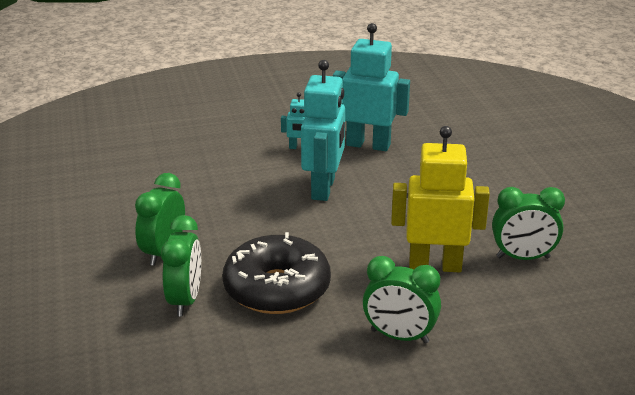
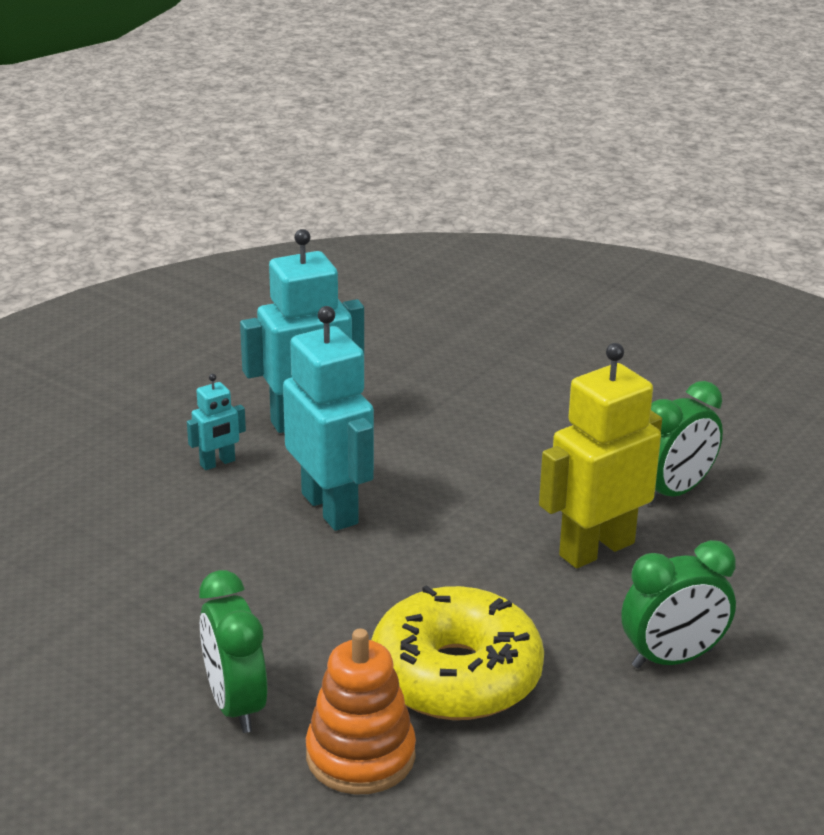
camera: 40 degrees left, 0 degrees up
(185, 300) = (360, 756): green clock -> orange stacking toy
(277, 289) = (456, 676): black donut -> yellow donut

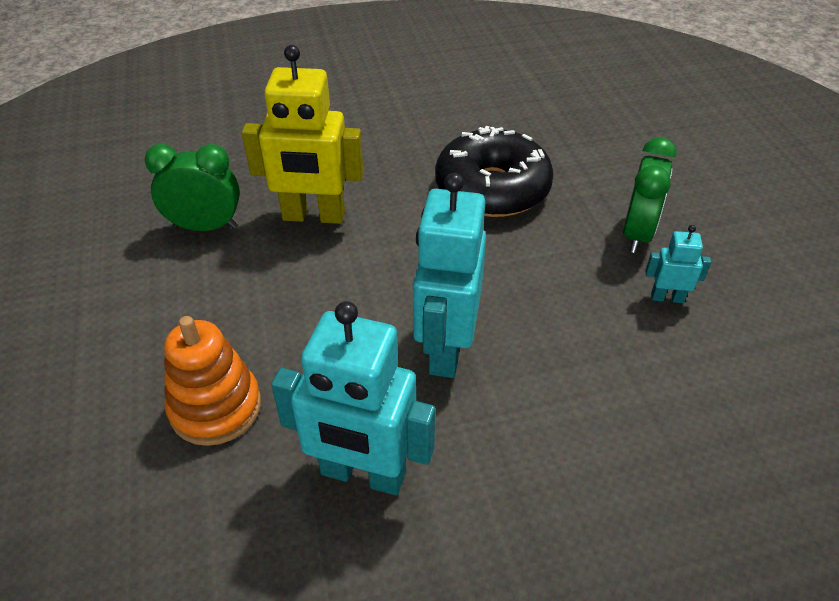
camera: 140 degrees left, 15 degrees up
(217, 463) = (495, 464): turquoise robot -> turquoise robot (667, 297)
(360, 756) = (585, 176): orange stacking toy -> orange stacking toy (215, 407)
(456, 676) = (492, 188): yellow donut -> black donut
(672, 659) = (369, 142): green clock -> none

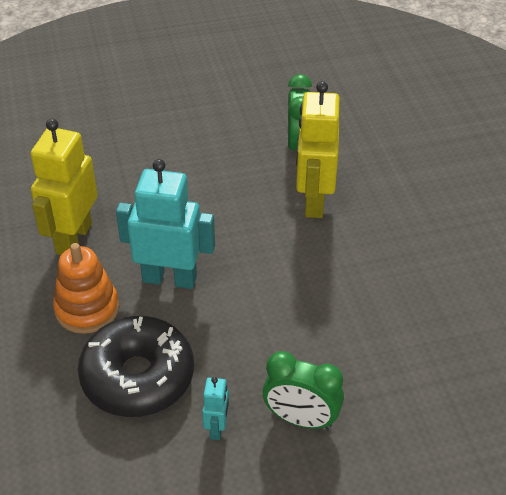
camera: 90 degrees right, 0 degrees up
(215, 407) = (131, 171): orange stacking toy -> orange stacking toy (87, 309)
(363, 474) = (73, 238): turquoise robot -> yellow robot
(492, 188) = (360, 315): black donut -> black donut (138, 377)

